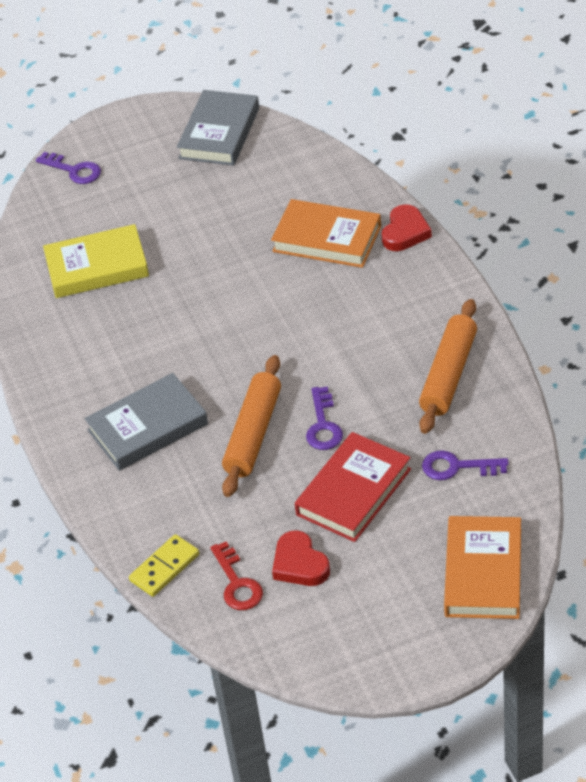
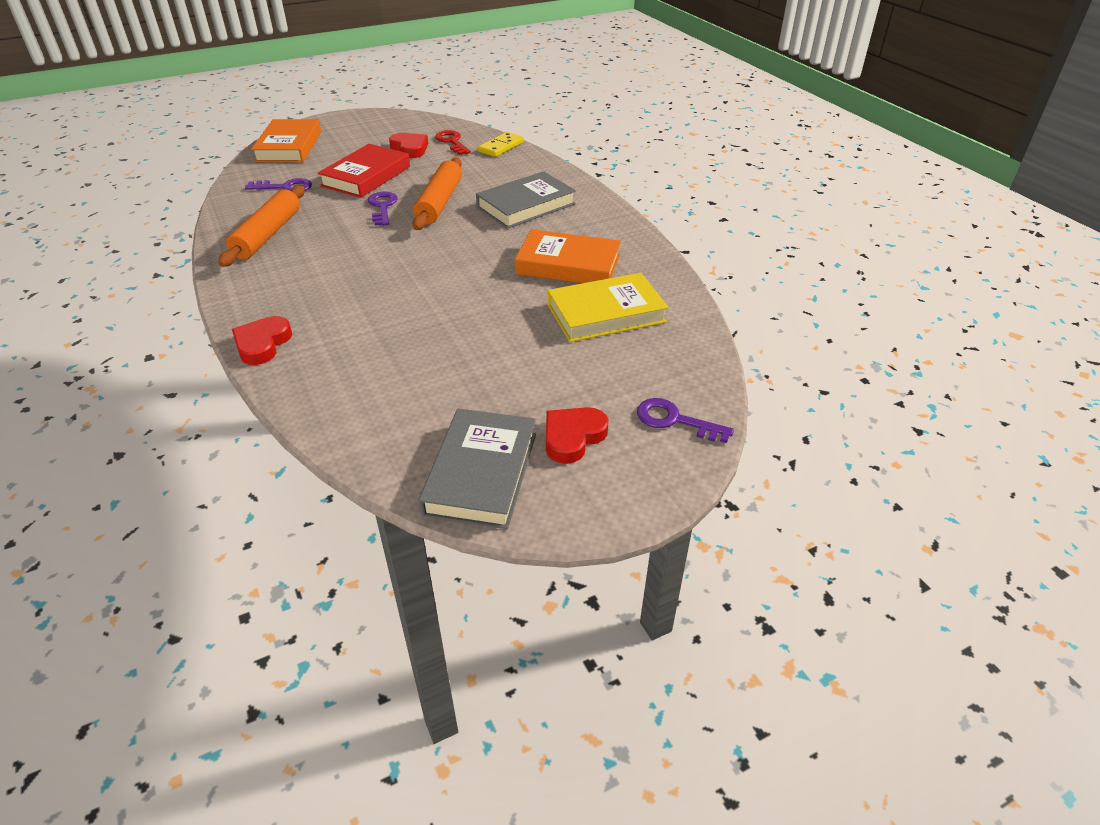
camera: 170 degrees right, 5 degrees down
(152, 157) = (573, 437): none -> red heart
(327, 239) = (352, 338): orange book -> orange book (568, 264)

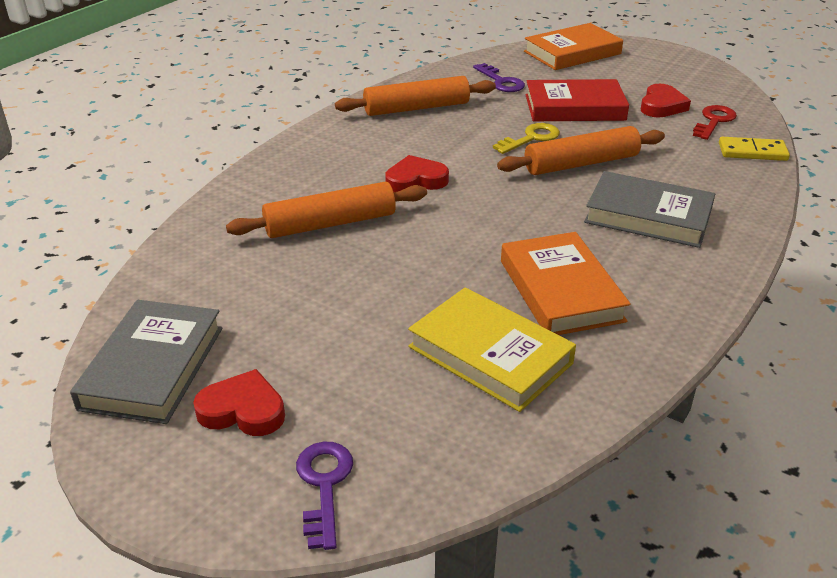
camera: 60 degrees right, 5 degrees down
(262, 344) = (257, 176): red heart -> red heart (416, 180)
(382, 207) = (531, 138): purple key -> yellow key
(384, 328) = (330, 223): none -> orange rolling pin
(481, 473) = (153, 367): grey book -> grey book turned 60 degrees counterclockwise

